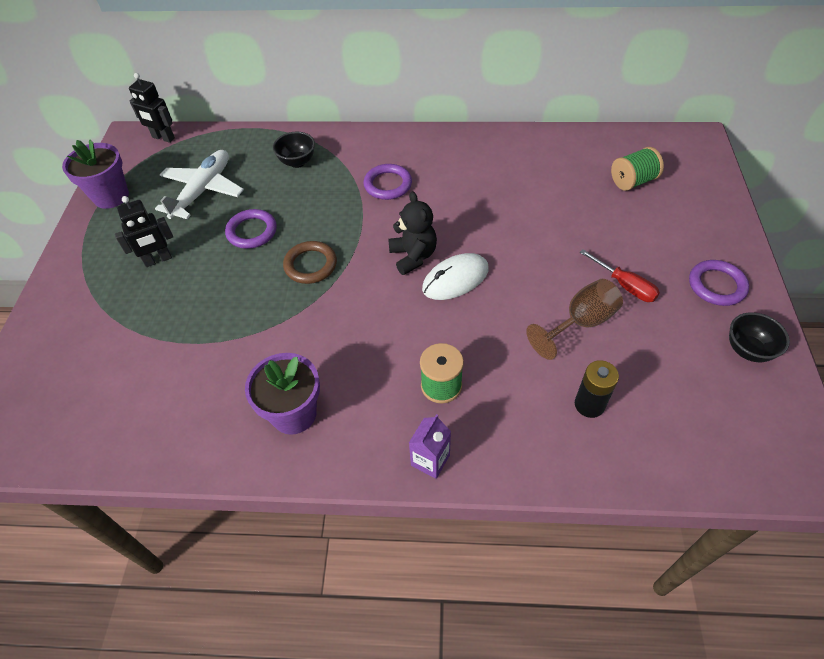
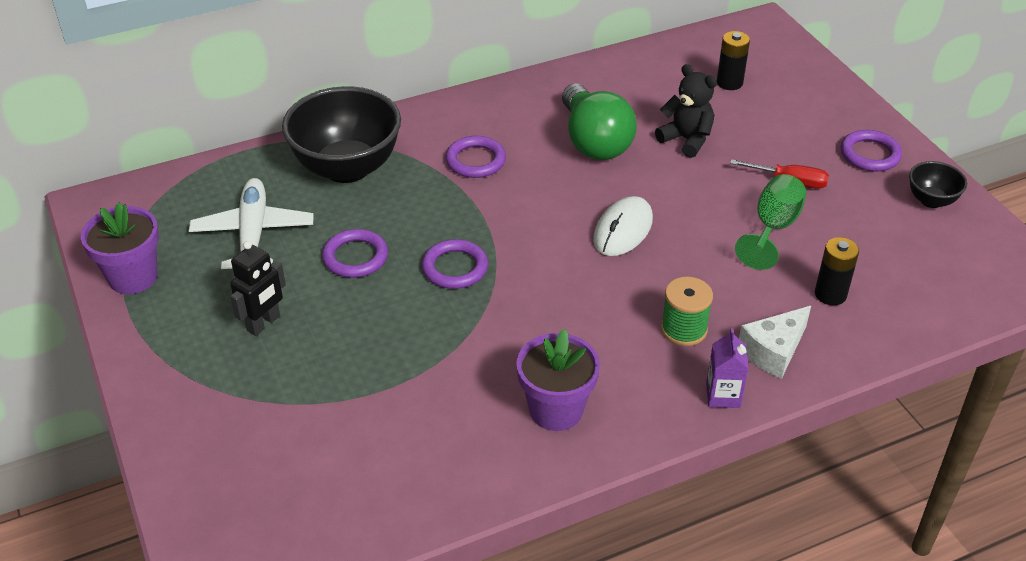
camera: 30 degrees left, 10 degrees down
(163, 138) = (143, 191): black robot -> none
(297, 162) = (347, 168): black bowl -> black bowl, size x2.12
(310, 265) = (455, 268): brown ring -> purple ring
(413, 256) = (561, 223): black teddy bear -> black teddy bear (686, 140)
(486, 197) = (594, 141): none -> green light bulb
(501, 438) = (773, 351): none -> white cheese
(580, 323) = (773, 228): brown goblet -> green goblet
(632, 181) = (729, 82): green spool -> black battery

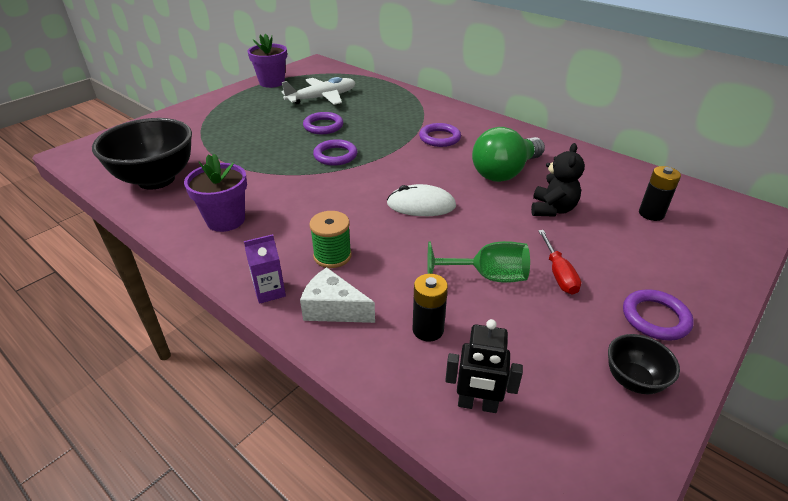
camera: 65 degrees right, 5 degrees down
(264, 323) = (256, 117): black robot -> black robot (477, 405)
(347, 168) = (395, 106): black bowl -> black bowl (156, 179)

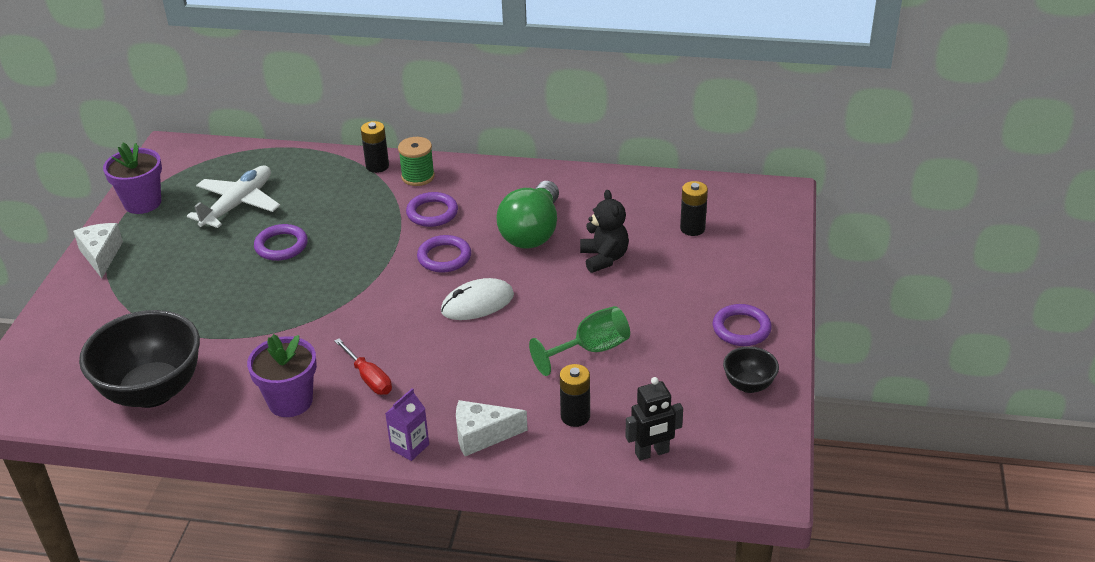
camera: 30 degrees left, 0 degrees up
(221, 100) = (101, 255): none -> white cheese
(332, 256) = (437, 390): green spool -> green spool (418, 177)
(335, 155) = (334, 280): purple ring -> purple ring (444, 257)
(427, 102) = (377, 166): none -> black battery
(558, 273) = (647, 321): red screwdriver -> red screwdriver (369, 378)

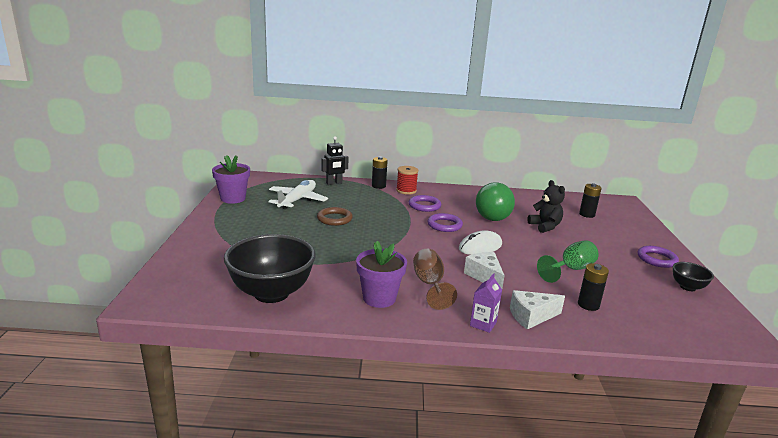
camera: 10 degrees left, 15 degrees down
(101, 255) = (211, 222): white cheese -> white cheese (485, 276)
(281, 246) = (334, 219): purple ring -> brown ring
(369, 378) = (430, 285): red screwdriver -> brown goblet
(418, 177) = (406, 191): green spool -> red spool
(652, 453) = (657, 325): black robot -> black robot (334, 183)

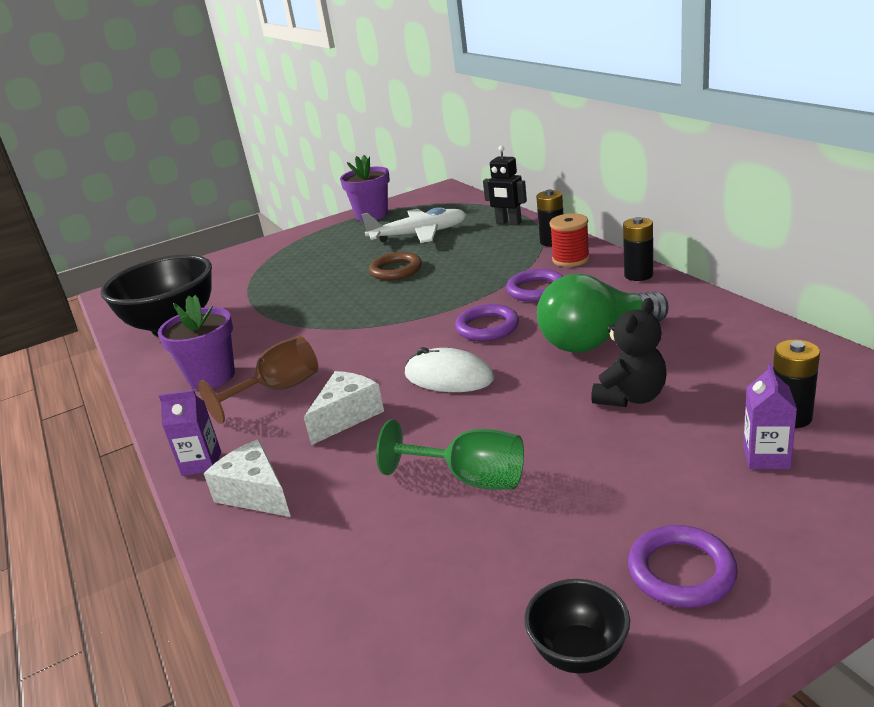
camera: 65 degrees right, 5 degrees up
(588, 305) = (346, 536): black battery -> black battery (638, 275)
(606, 226) = (766, 457): none -> purple carton

